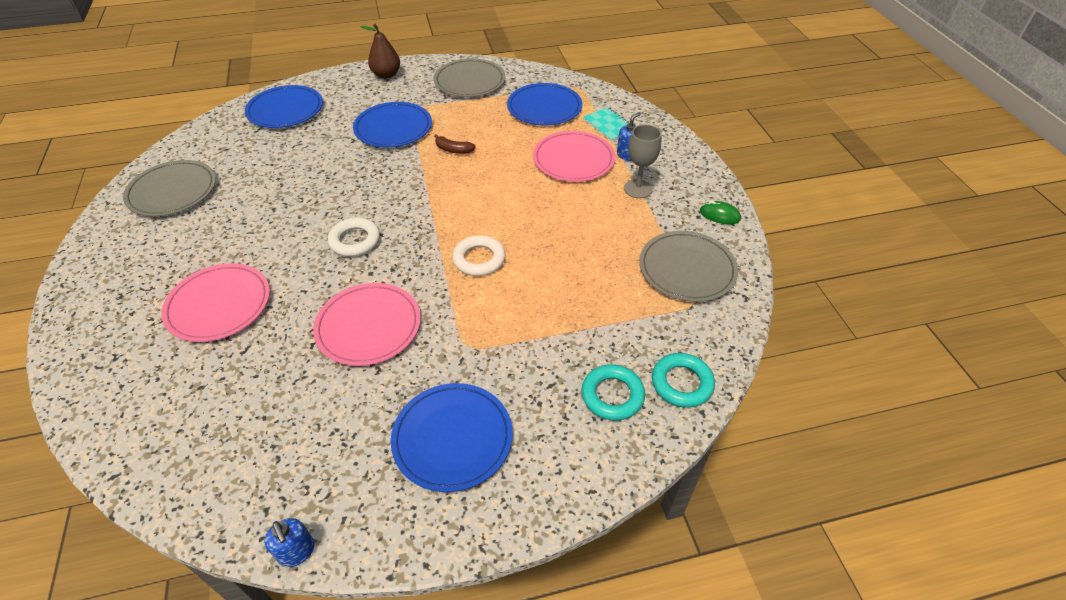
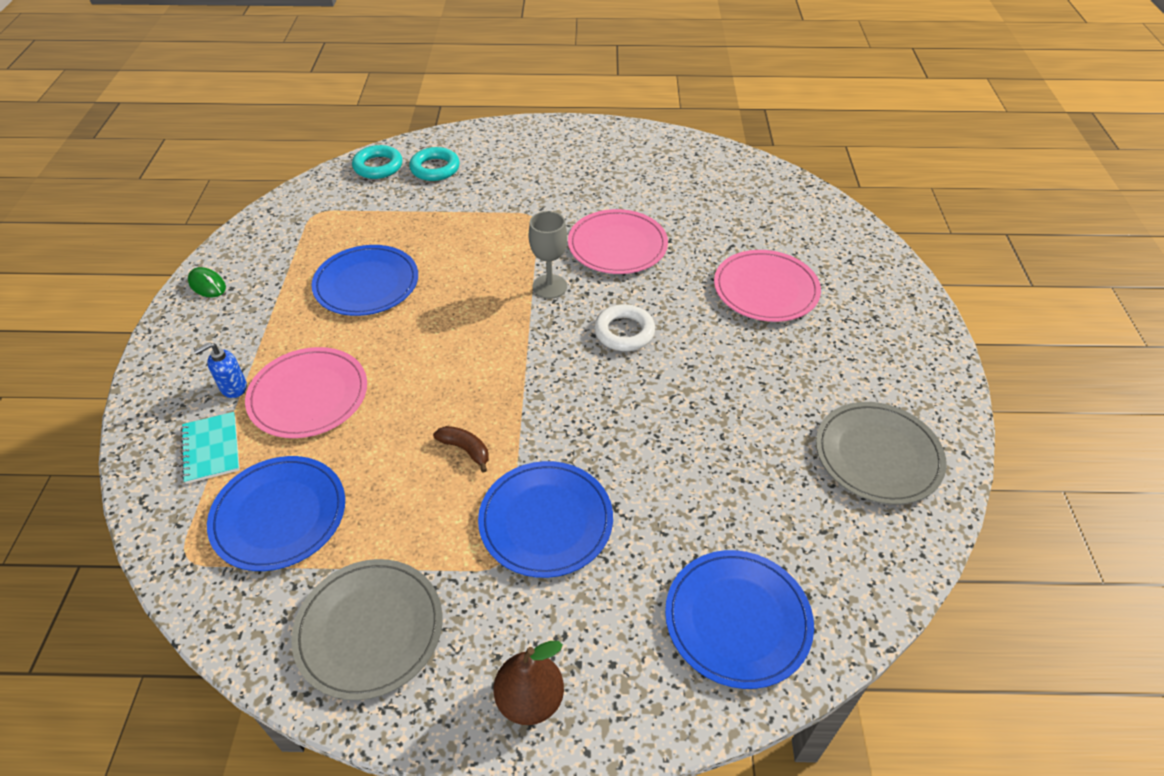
camera: 165 degrees left, 0 degrees up
(297, 552) = (674, 135): blue soap dispenser -> none
(452, 438) = (563, 166): blue plate -> blue plate (366, 284)
(479, 259) = (493, 286): white ring -> none
(638, 189) = (265, 334): grey goblet -> grey goblet (549, 286)
(687, 269) = (296, 240): grey plate -> none

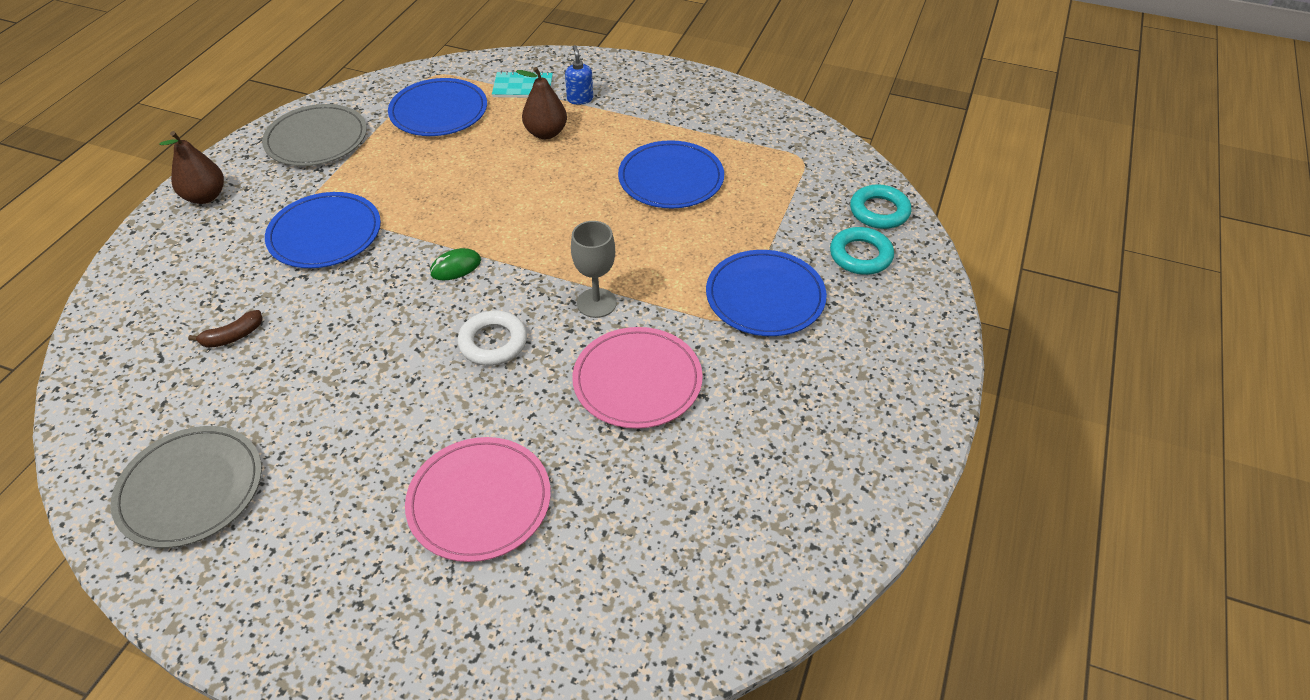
camera: 110 degrees right, 0 degrees up
(207, 285) = (717, 92): green mouse -> green mouse (455, 267)
(308, 395) = (546, 133): pink plate -> brown pear
(465, 449) = (427, 205): brown banana -> brown banana (233, 336)
(737, 620) = (152, 314): blue plate -> blue plate (765, 296)

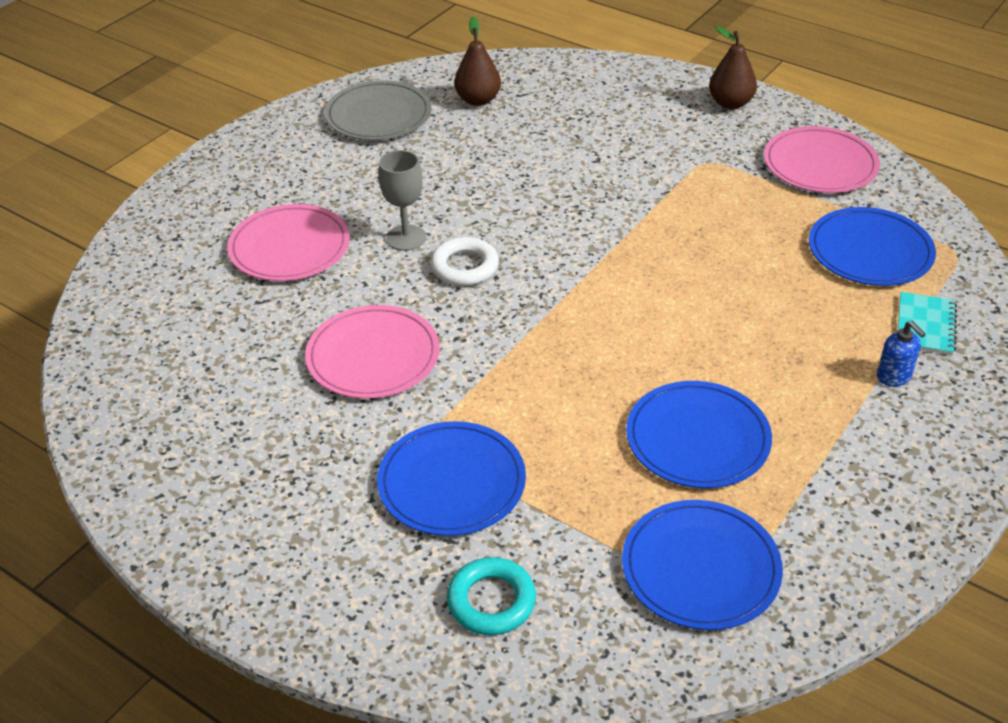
camera: 105 degrees right, 5 degrees down
(233, 336) = (531, 126): brown banana -> none
(316, 139) = (820, 164): grey plate -> pink plate
(325, 234) = (655, 171): blue plate -> blue plate (700, 568)
(455, 267) = (580, 250): green mouse -> none
(546, 133) = (814, 336): brown pear -> brown pear (478, 100)
(580, 99) = (894, 376): blue soap dispenser -> blue soap dispenser turned 60 degrees clockwise
(596, 303) = (492, 342): grey goblet -> grey goblet (406, 238)
(879, 211) = (576, 654): turquoise ring -> none

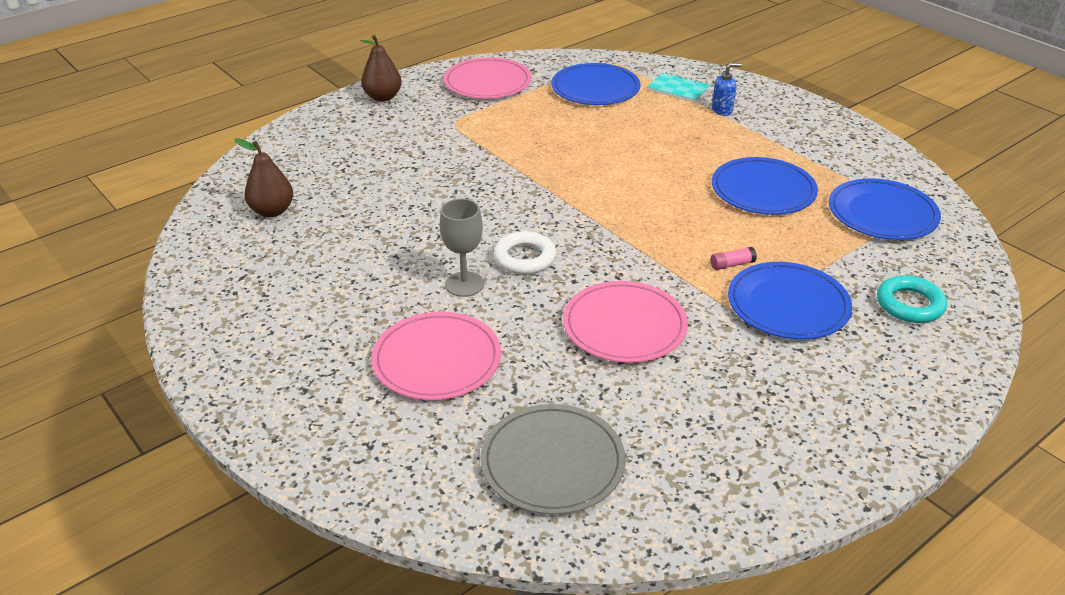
camera: 75 degrees left, 5 degrees down
(378, 115) = (246, 273): grey plate -> grey plate (552, 462)
(514, 426) = (732, 264): none -> pink glue stick

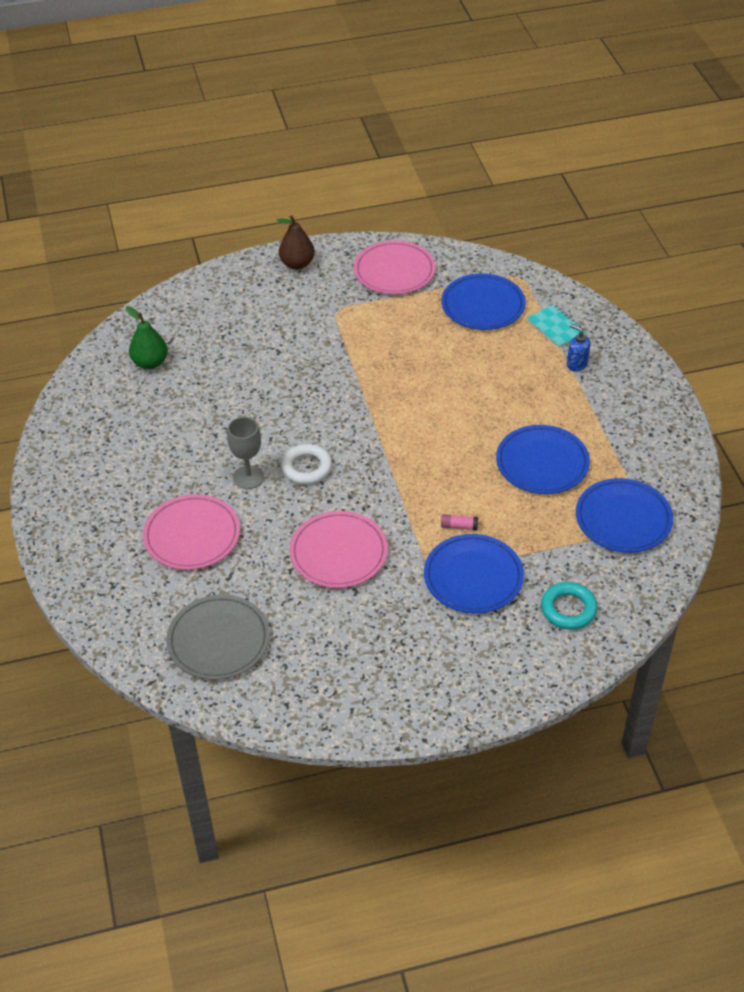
camera: 25 degrees right, 10 degrees up
(272, 211) = (150, 362): brown pear -> green pear
(722, 110) = (576, 364): blue soap dispenser -> blue soap dispenser turned 150 degrees counterclockwise

